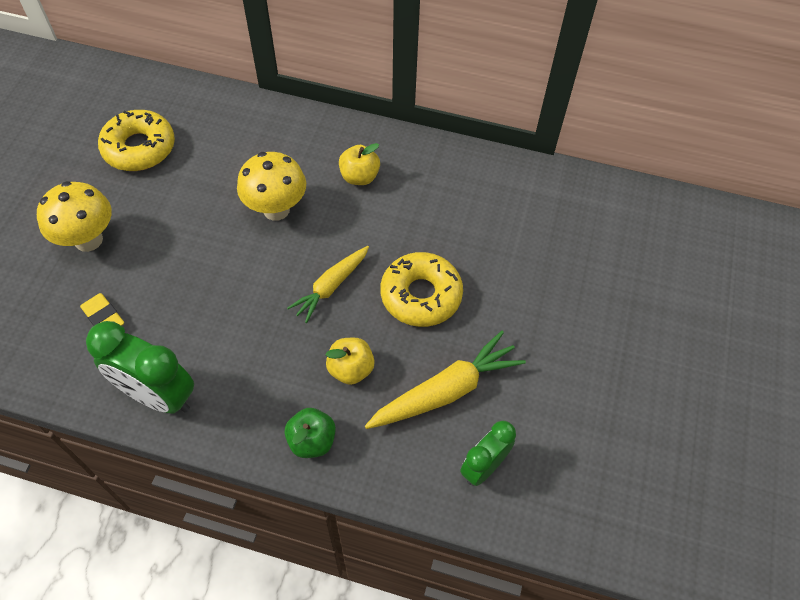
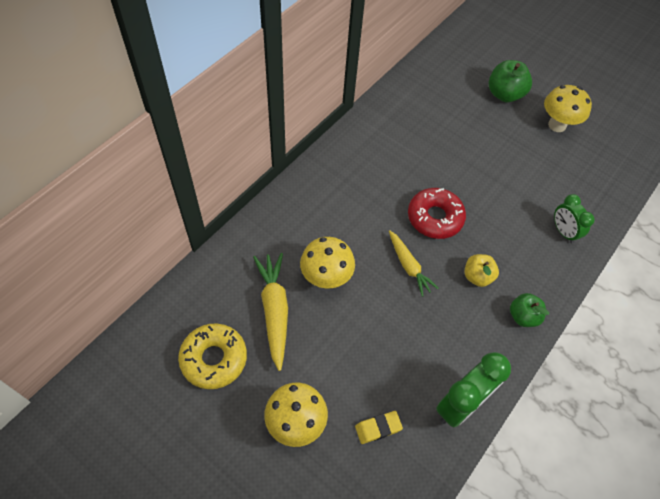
camera: 70 degrees left, 0 degrees up
(359, 177) = (320, 216): yellow apple -> none
(421, 295) = (435, 218): yellow donut -> red donut
(446, 391) = (508, 231): yellow carrot -> yellow carrot (274, 310)
(694, 416) = (557, 125): none -> yellow mushroom
(706, 326) = (504, 94): none -> green apple

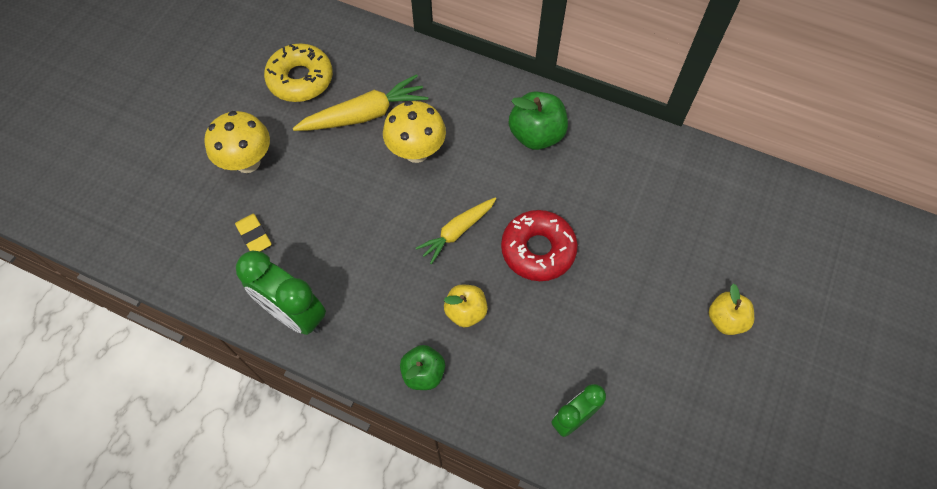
camera: 80 degrees right, 5 degrees up
(504, 94) = (802, 312): green apple -> green apple (536, 135)
(504, 131) = (725, 319): none -> yellow apple
(557, 125) = (776, 397): yellow mushroom -> none

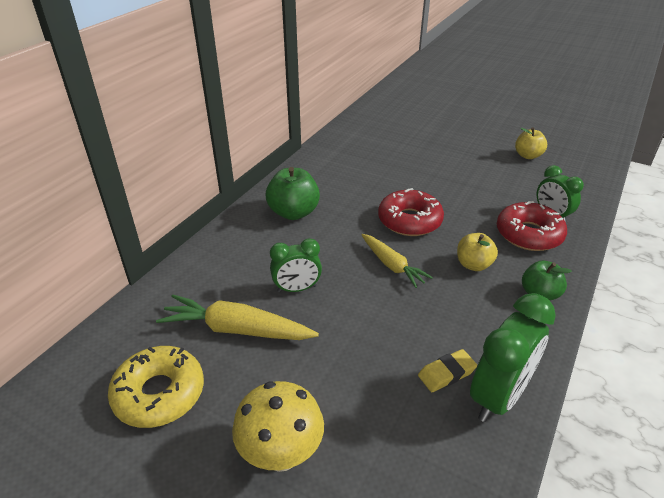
camera: 85 degrees left, 25 degrees down
(254, 235) = (397, 442): yellow eraser -> yellow eraser (446, 373)
(364, 115) = (237, 329): yellow carrot -> yellow carrot turned 60 degrees counterclockwise
(416, 152) = (297, 289): yellow mushroom -> green clock
(528, 381) = (529, 234): none -> red donut
(725, 319) = (459, 148): yellow apple -> yellow apple (528, 156)

